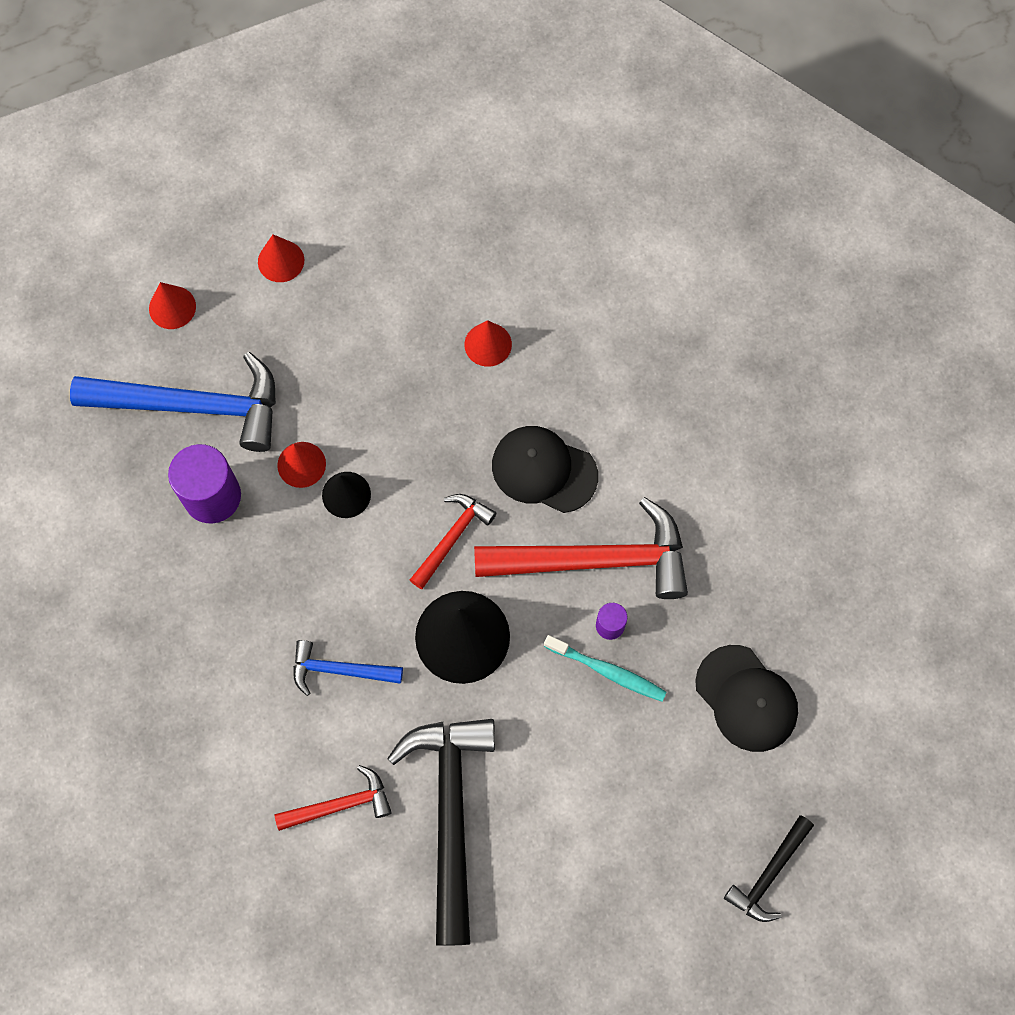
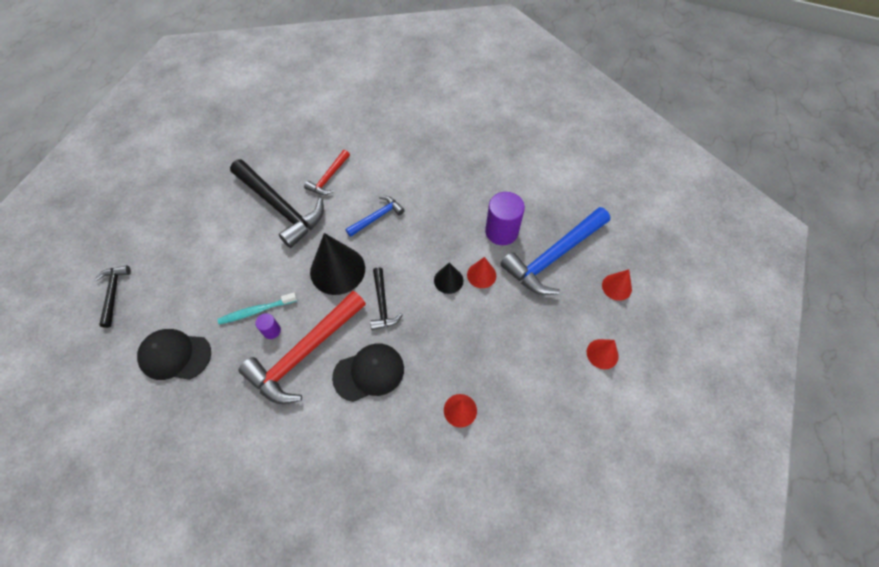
camera: 135 degrees right, 10 degrees down
(452, 538) = (382, 304): red hammer -> black hammer

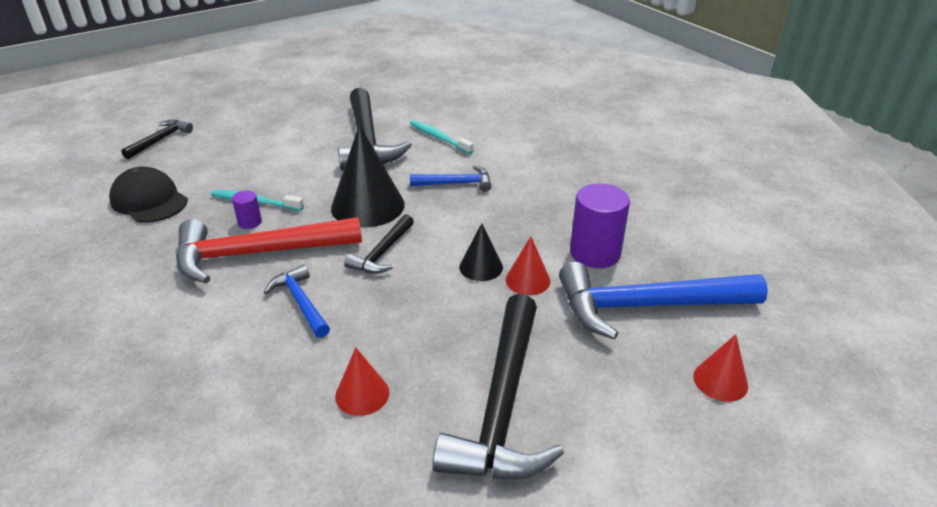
camera: 35 degrees right, 25 degrees down
(329, 178) = (439, 138): red hammer -> turquoise toothbrush
(369, 372) = (301, 302): black cap -> blue hammer
(532, 368) = (502, 404): none -> black hammer
(602, 354) = (627, 445): red cone -> none

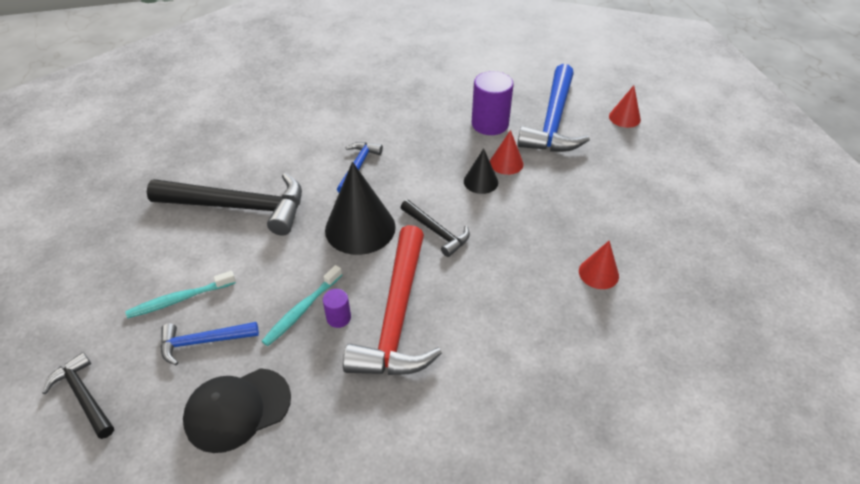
camera: 70 degrees left, 10 degrees up
(301, 302) = (482, 294): blue hammer -> blue hammer (203, 342)
(439, 138) = (272, 159): turquoise toothbrush -> turquoise toothbrush (180, 299)
(502, 404) = (623, 207): black hammer -> none

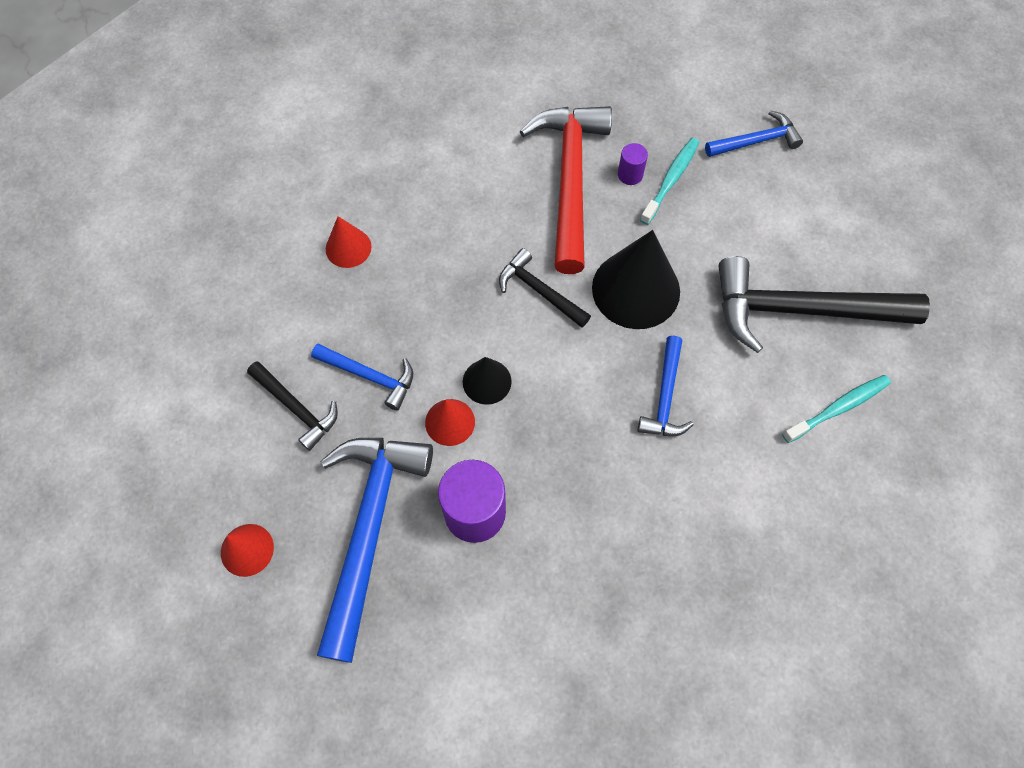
camera: 175 degrees right, 20 degrees up
(84, 396) = (837, 87): black hammer -> black hammer (296, 408)
(180, 299) = (804, 182): turquoise toothbrush -> turquoise toothbrush (838, 408)
(237, 409) = (695, 87): black cap -> none
(565, 189) = (369, 376): none -> blue hammer

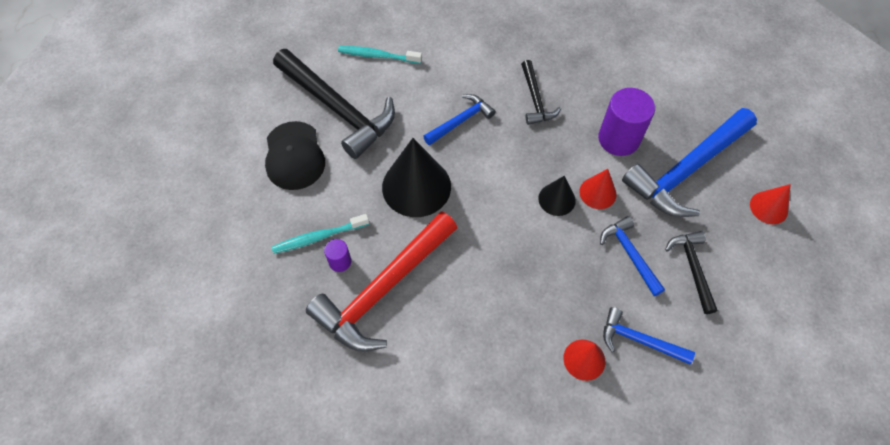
camera: 140 degrees left, 5 degrees down
(540, 291) = (476, 228): black hammer -> black hammer (535, 99)
(756, 141) = (235, 220): blue hammer -> blue hammer (639, 340)
(780, 231) = (294, 156): none -> black cap

